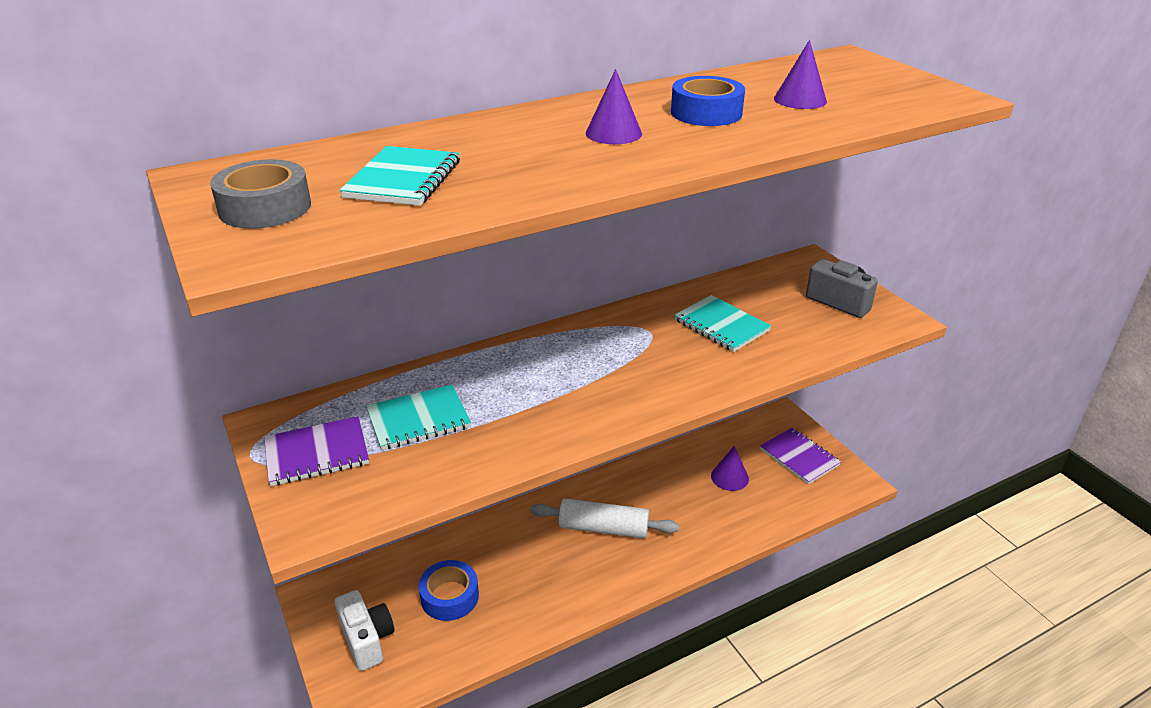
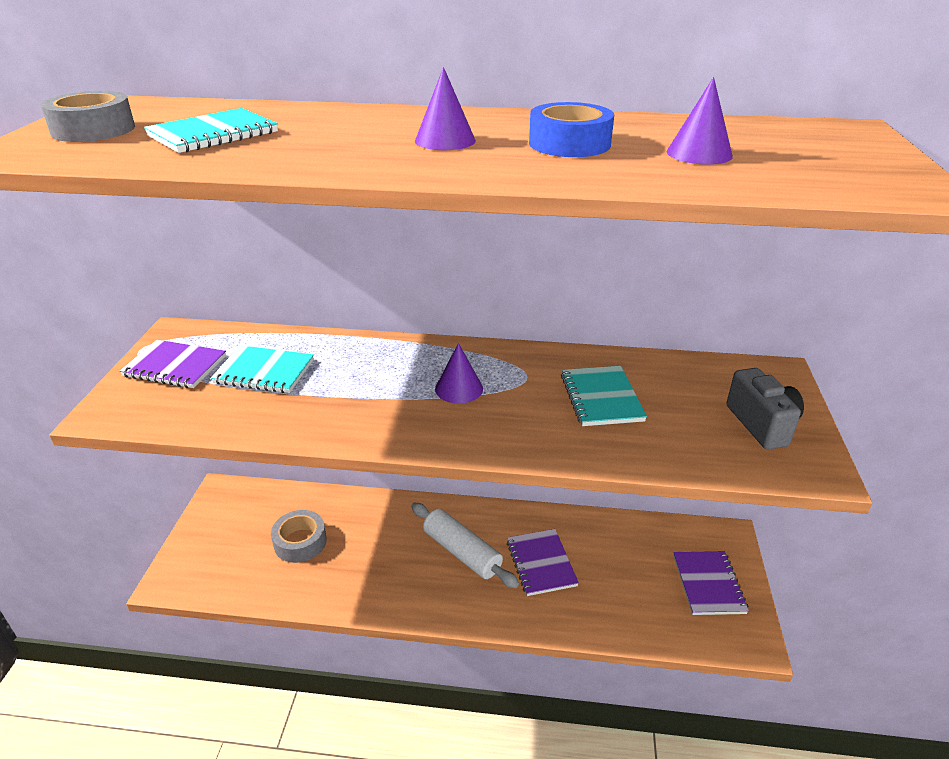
camera: 35 degrees right, 0 degrees up
(367, 640) = (220, 542): white camera -> none
(449, 596) = (300, 542): blue tape -> grey tape
(673, 504) = (541, 563): none -> purple notebook
(729, 477) = (617, 567): purple cone -> purple cone (459, 388)

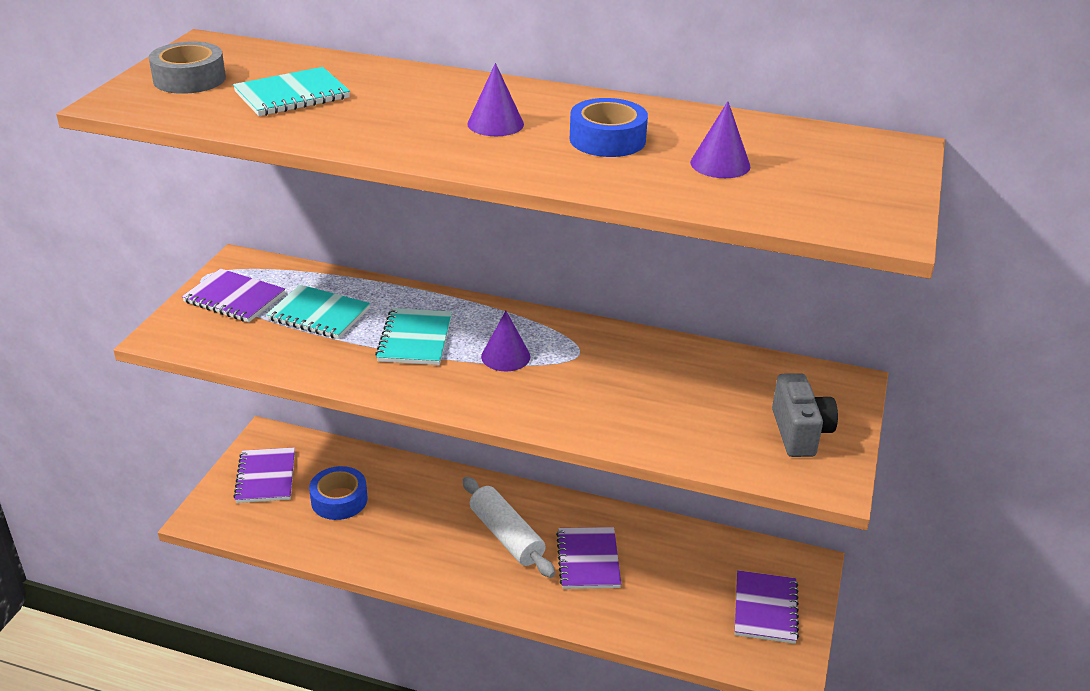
camera: 10 degrees right, 0 degrees up
(226, 530) = (266, 477): none -> purple notebook
(300, 542) = (339, 500): grey tape -> blue tape
(601, 398) = (646, 384): turquoise notebook -> turquoise notebook (415, 339)

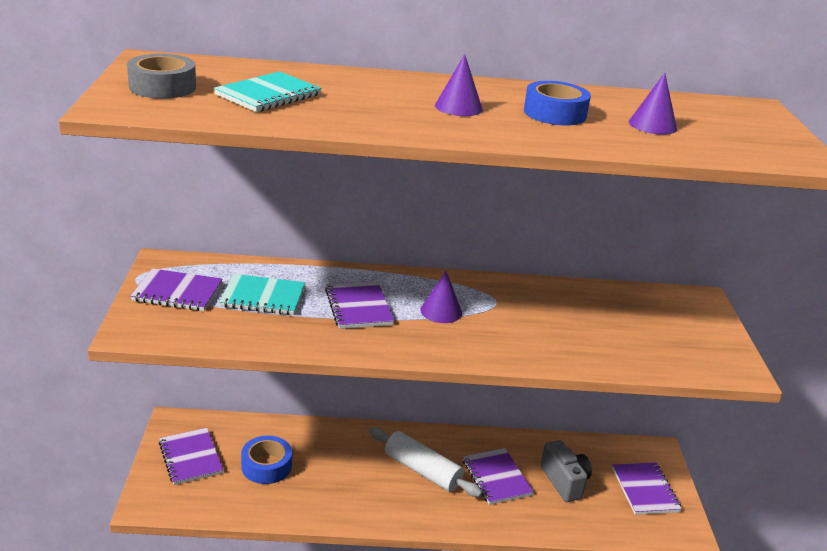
camera: 20 degrees left, 5 degrees down
(415, 339) = (358, 307): turquoise notebook -> purple notebook
(799, 432) = (694, 338): grey camera -> grey camera (564, 482)

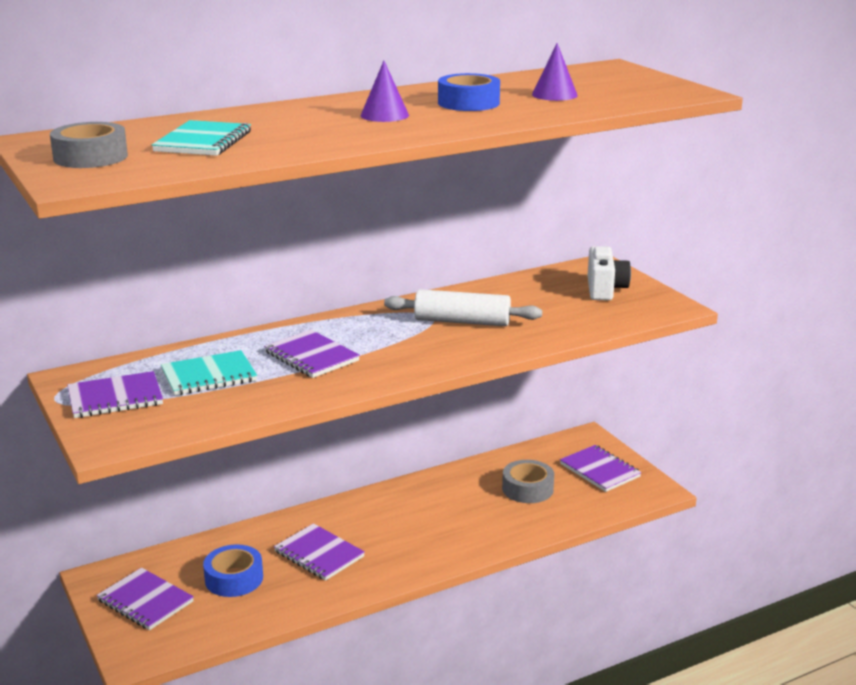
camera: 25 degrees left, 5 degrees down
(422, 471) = (392, 526): white rolling pin -> white rolling pin (462, 322)
(441, 311) = (391, 337): purple cone -> none
(496, 478) = (465, 507): purple notebook -> purple notebook (319, 554)
(564, 482) = (527, 489): grey camera -> grey tape
(684, 327) = (605, 289): none -> white camera

